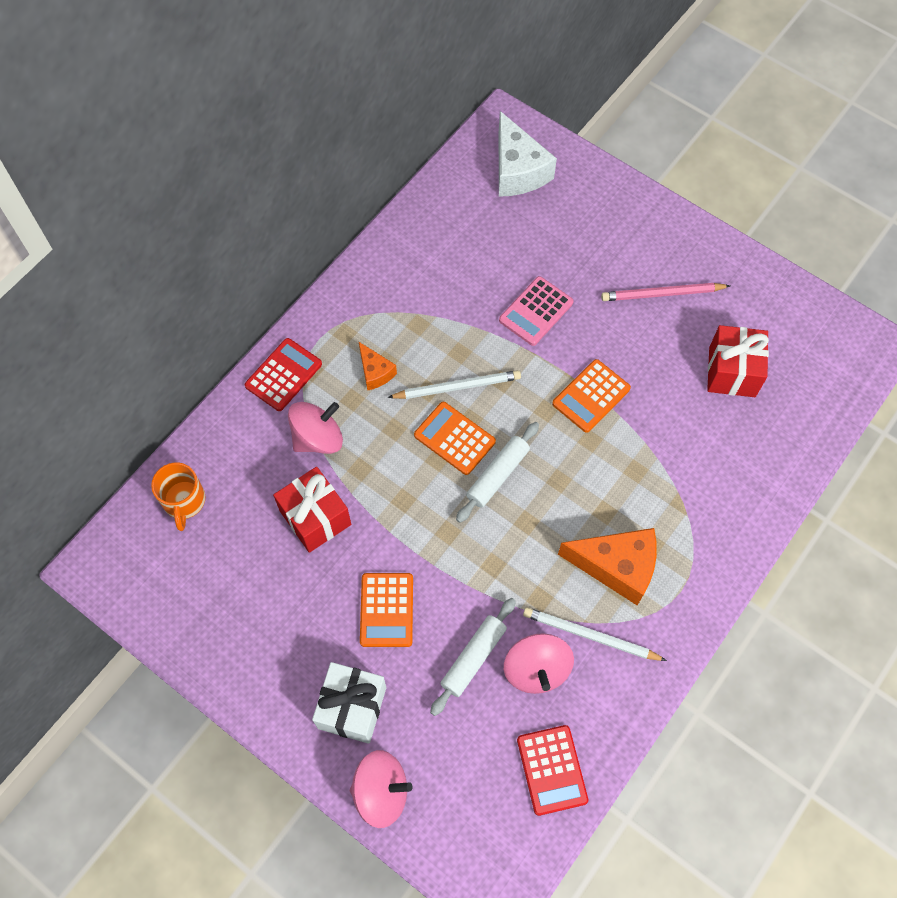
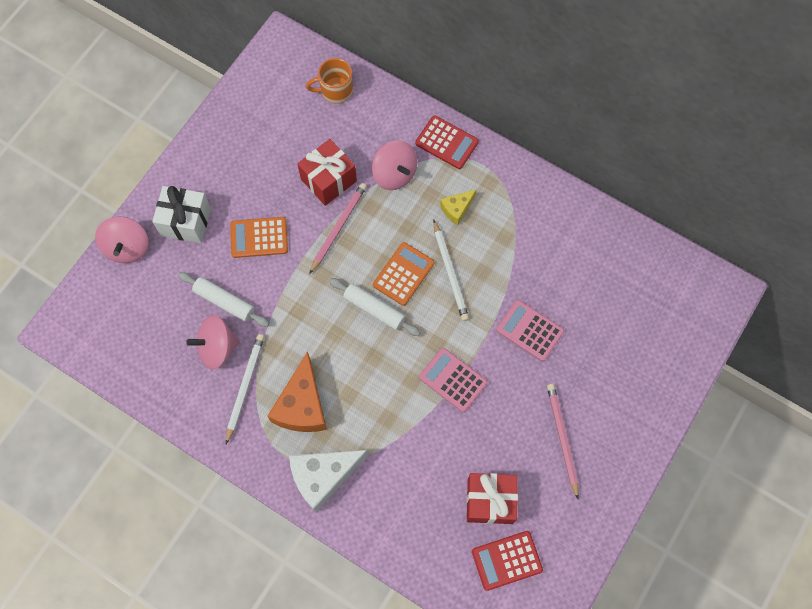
camera: 85 degrees right, 5 degrees up
(375, 372) = (456, 209): orange cheese -> yellow cheese
(383, 510) = (338, 227): none -> pink pencil
(517, 170) = (675, 306): white cheese -> white cheese (323, 476)
(552, 770) = (143, 363): red calculator -> red calculator (507, 560)
(591, 396) = (453, 380): orange calculator -> pink calculator

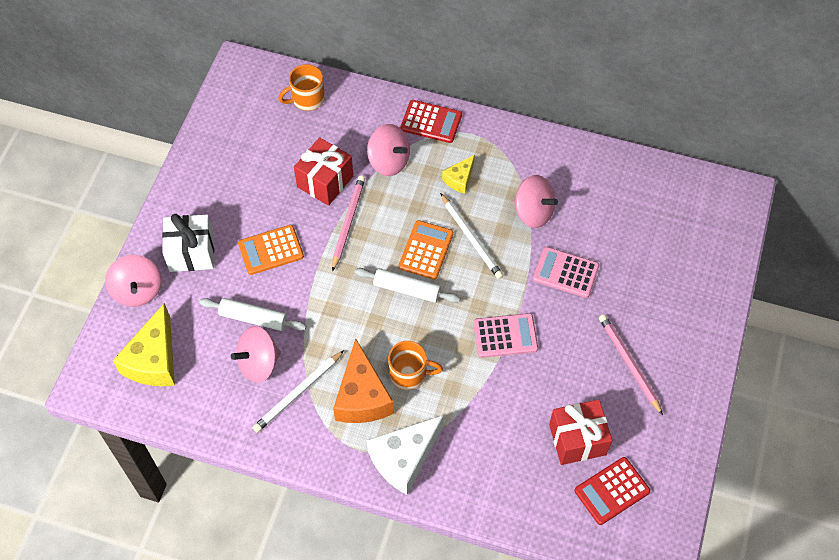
camera: 15 degrees left, 10 degrees down
(124, 319) = (154, 360): none -> yellow cheese
(245, 386) = (298, 393): white pencil -> white pencil turned 135 degrees counterclockwise
(352, 394) = (409, 374): none -> orange mug
(453, 380) = (505, 336): pink calculator -> pink calculator turned 150 degrees clockwise
(517, 260) = (533, 212): none -> pink spinning top

